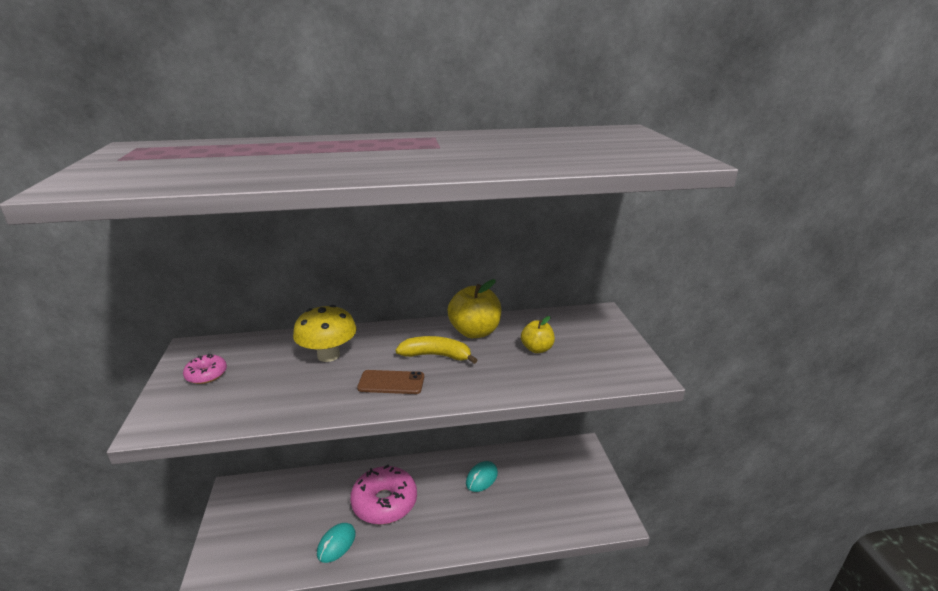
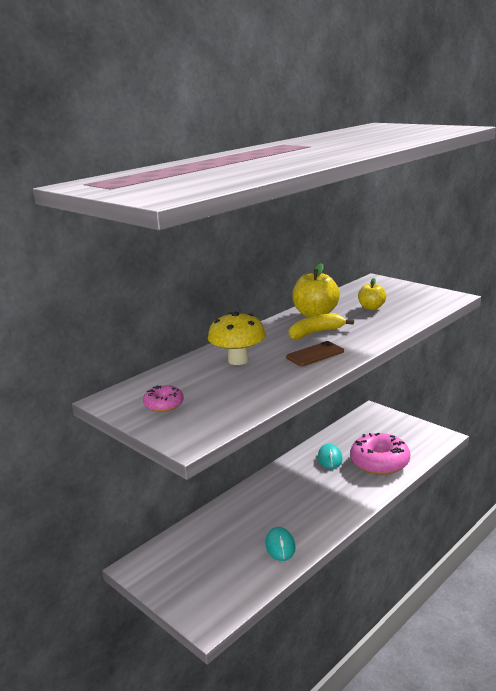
camera: 35 degrees left, 5 degrees down
(384, 502) = (280, 506): pink donut -> pink donut (379, 462)

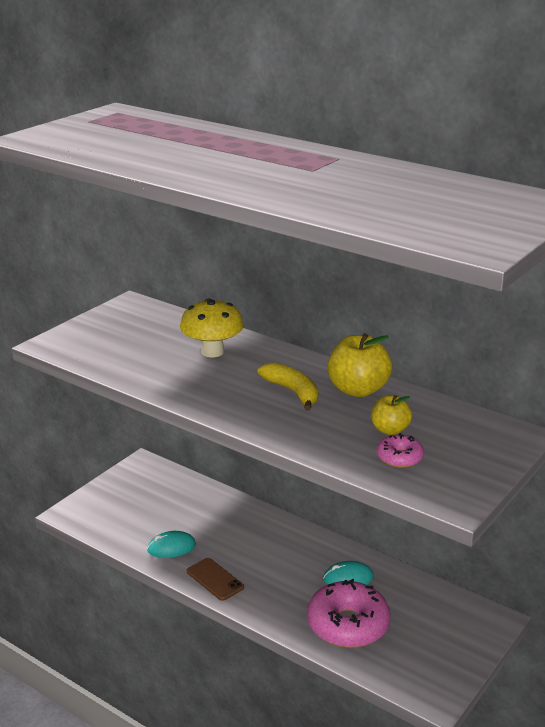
camera: 80 degrees right, 5 degrees up
(164, 405) = (116, 326): pink donut -> pink donut (399, 458)
(315, 354) = (227, 393): brown phone -> brown phone (215, 579)

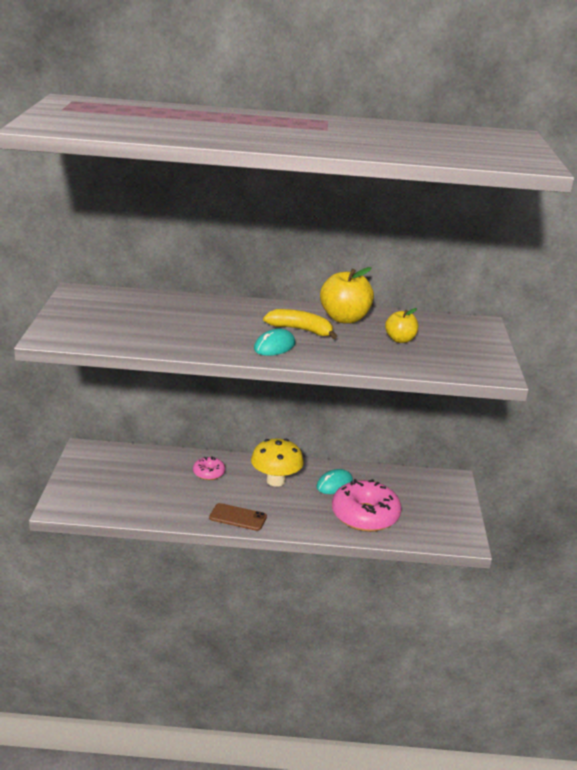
camera: 35 degrees left, 0 degrees up
(171, 547) = (178, 506): turquoise mouse -> turquoise mouse (274, 346)
(212, 352) = (200, 315): yellow mushroom -> yellow mushroom (275, 481)
(399, 458) = (429, 356): pink donut -> pink donut (209, 473)

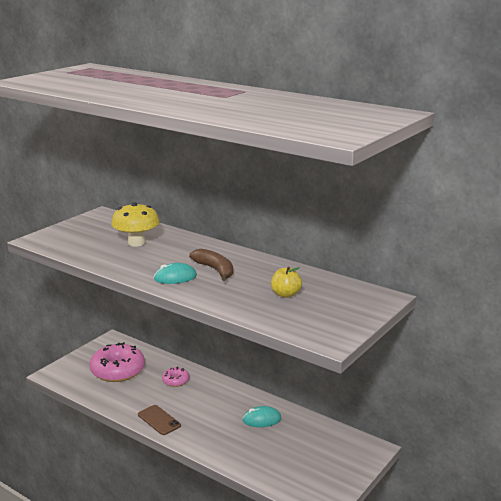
camera: 35 degrees right, 5 degrees down
(275, 481) = (218, 402): yellow mushroom -> yellow mushroom (136, 243)
(301, 330) = (215, 270): yellow banana -> brown banana
(344, 319) = (265, 268): yellow apple -> none
(365, 515) = (258, 452): pink donut -> pink donut (118, 371)

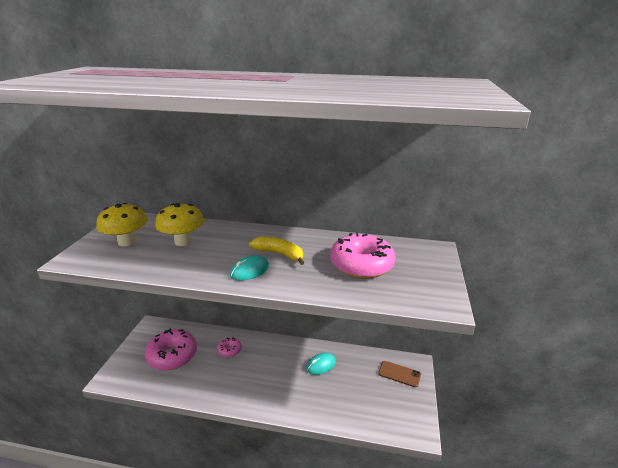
camera: 25 degrees left, 5 degrees up
(88, 234) = (127, 242): none -> yellow mushroom
(159, 420) = (237, 395): brown phone -> brown phone (399, 374)
(215, 270) = (279, 254): brown banana -> yellow banana
(285, 294) = (361, 265): yellow apple -> pink donut

